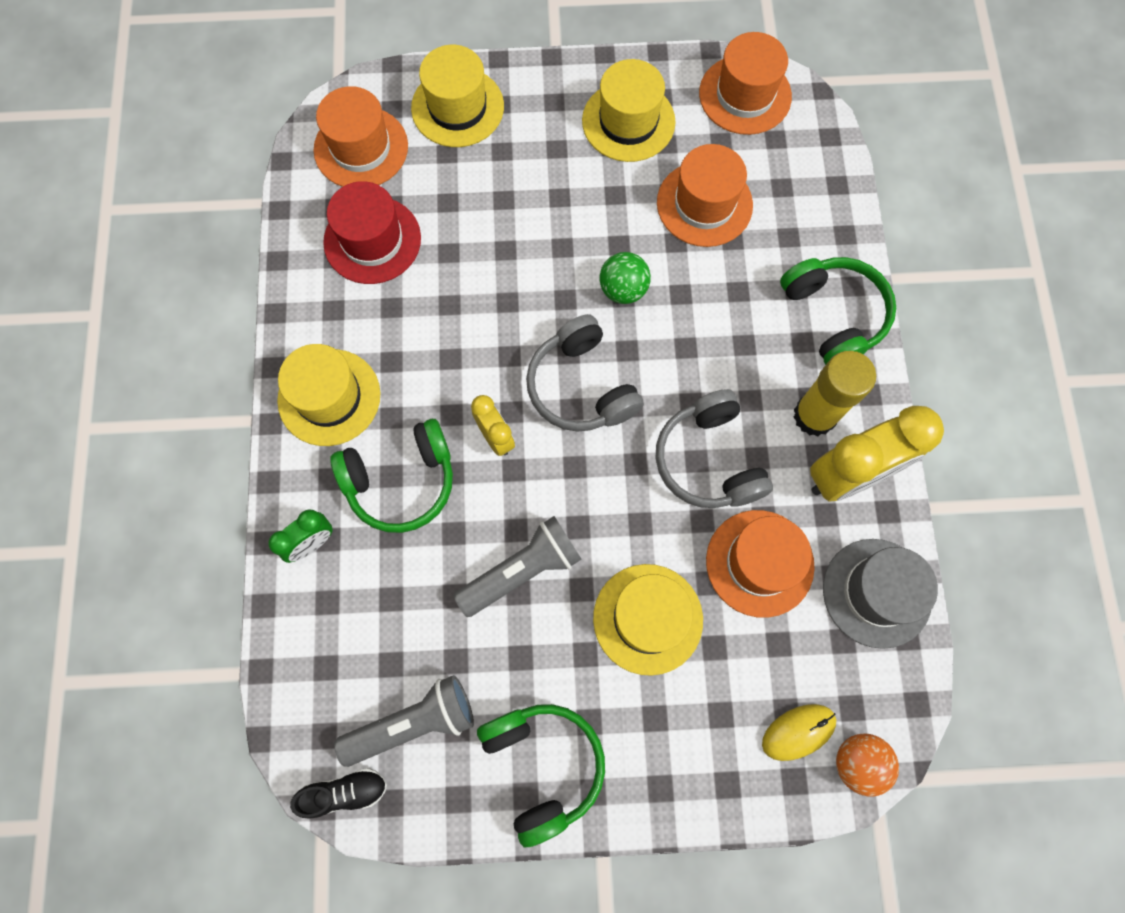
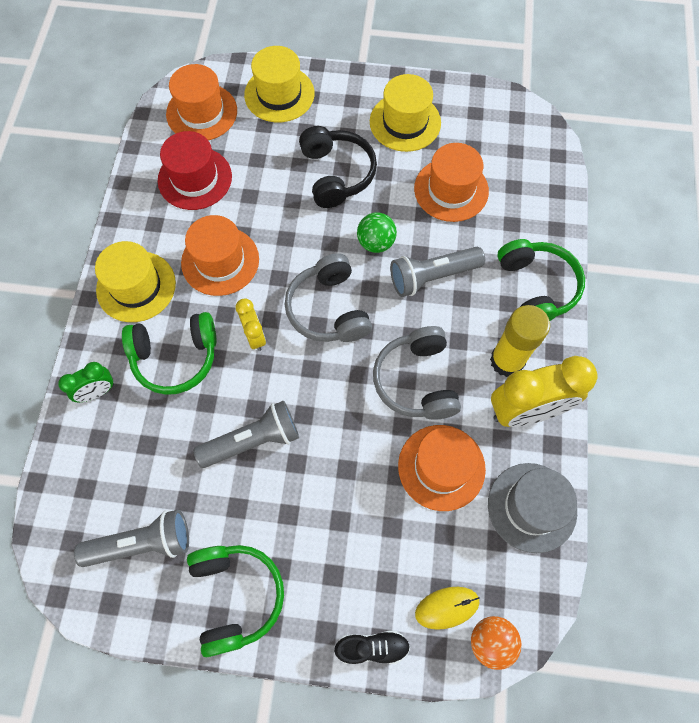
camera: 10 degrees right, 5 degrees down
(344, 792) = (76, 588): black shoe -> black shoe (372, 647)
(554, 205) = (336, 174): none -> black headphones
(648, 619) = (343, 495): yellow hat -> none
(702, 322) = (432, 276): none -> grey flashlight
(745, 95) = (497, 116): orange hat -> orange hat (220, 261)

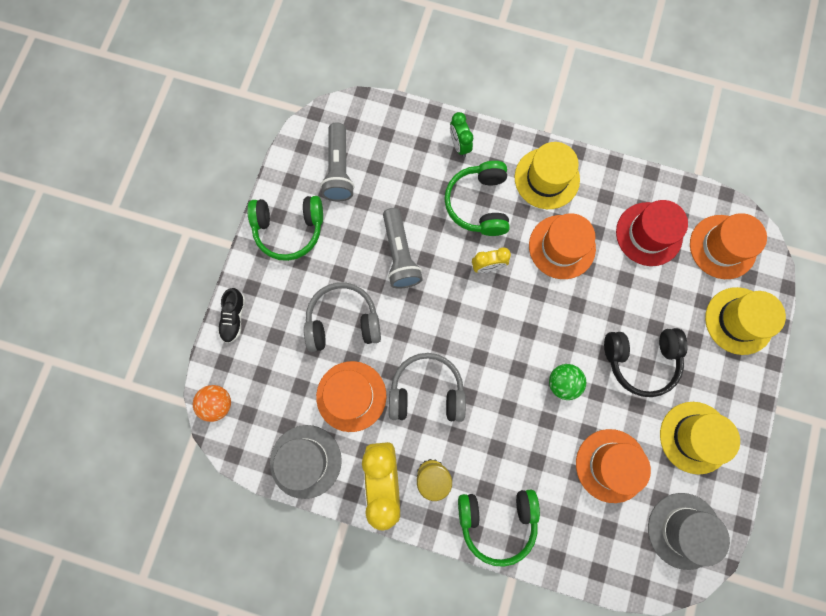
camera: 100 degrees right, 10 degrees up
(328, 309) = (503, 330): grey headphones -> grey headphones (343, 321)
(432, 276) = (521, 426): grey flashlight -> none
(447, 607) = (248, 376): yellow mouse -> none
(496, 125) = (684, 530): none -> grey hat

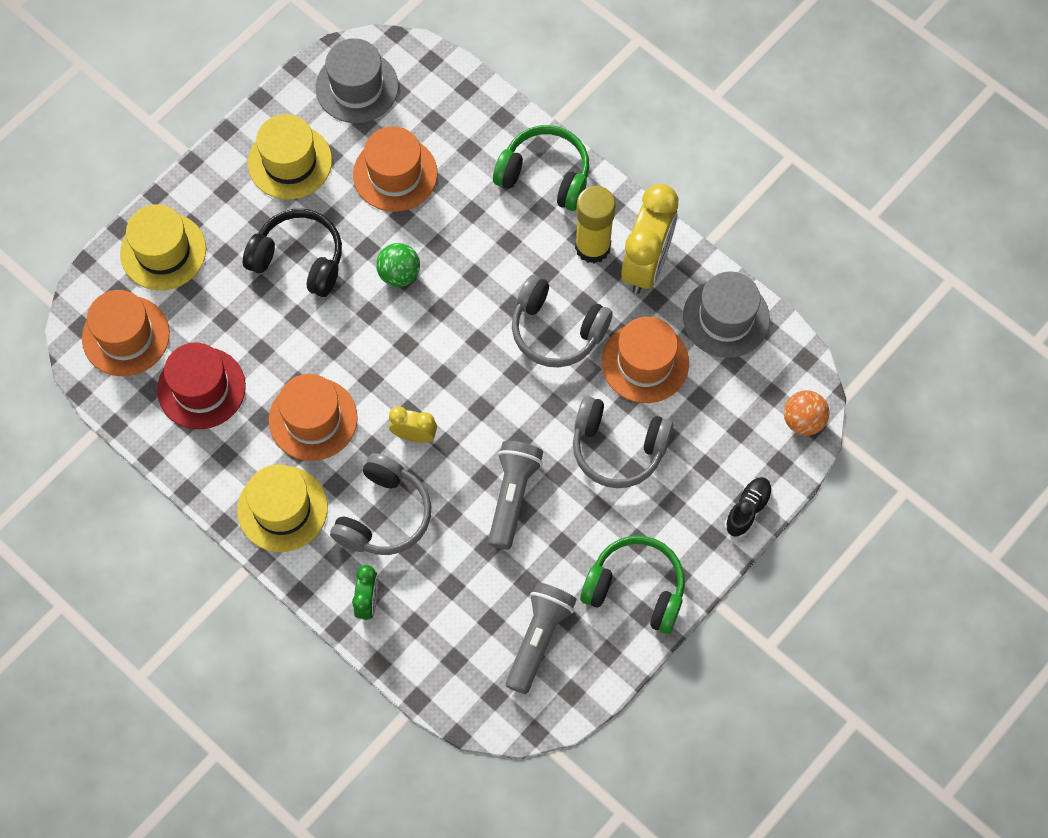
camera: 155 degrees left, 10 degrees down
(478, 204) = (384, 515): green headphones -> grey headphones

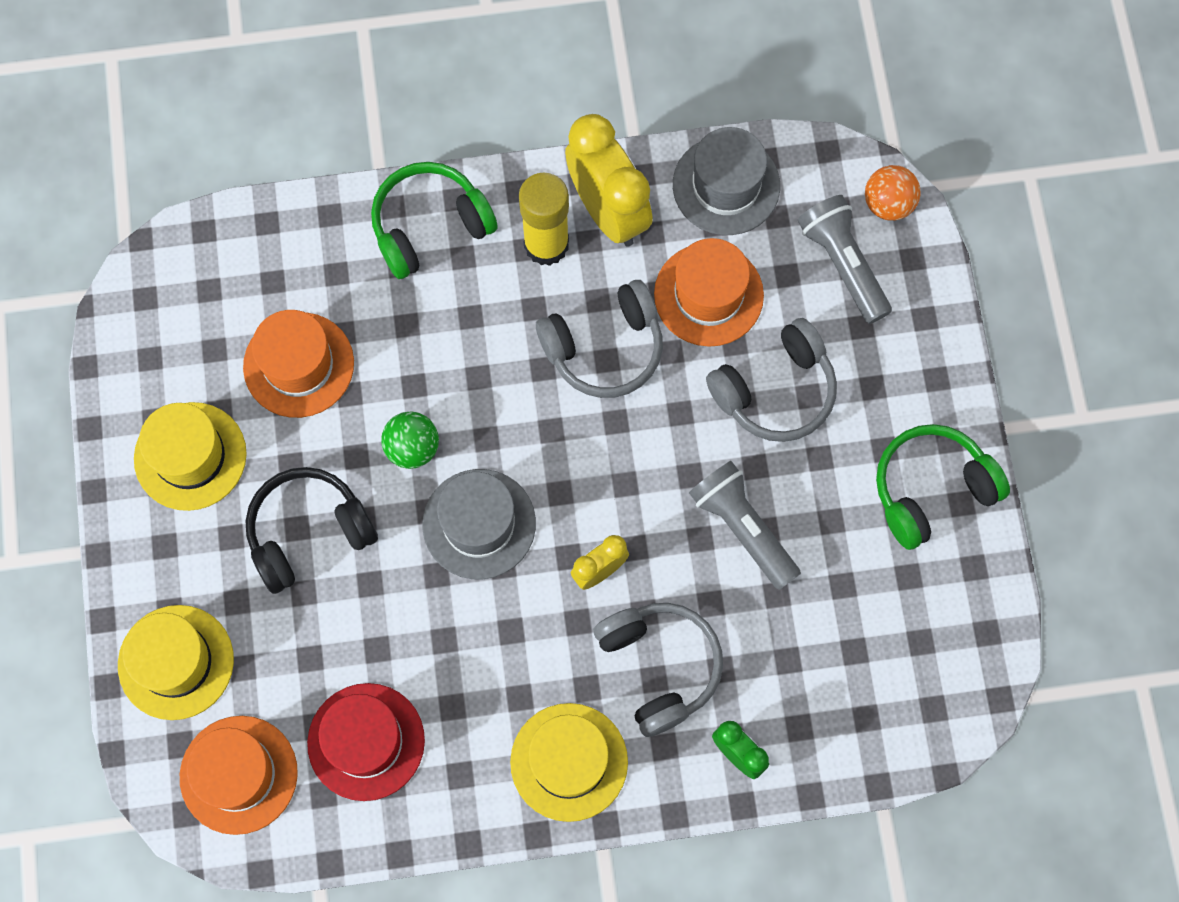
camera: 50 degrees left, 5 degrees up
(313, 419) = (497, 655): orange hat -> none
(357, 87) = (166, 324): grey hat -> grey hat (479, 524)
(539, 639) = (908, 620): grey flashlight -> grey flashlight (843, 264)
(747, 510) = (935, 325): black shoe -> none

